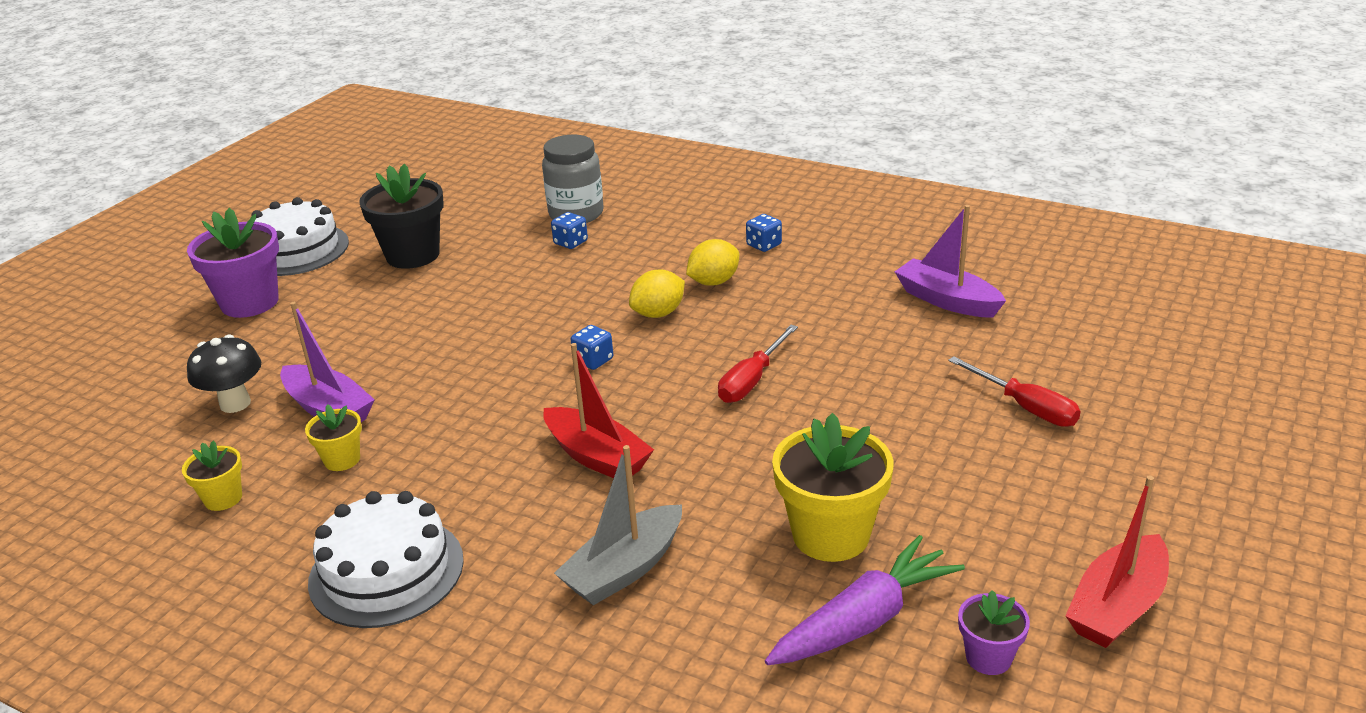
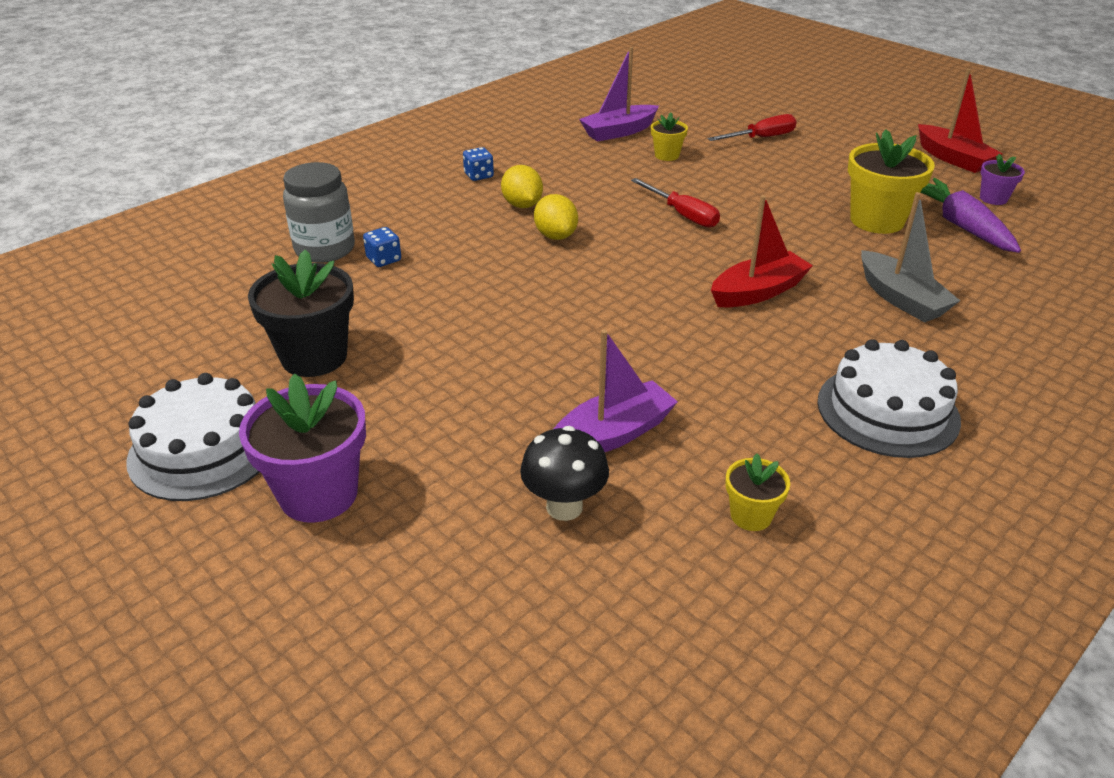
camera: 75 degrees left, 5 degrees up
(342, 459) = (710, 429): yellow flower pot -> yellow flower pot (667, 155)
(593, 360) = (612, 275): blue dice -> none

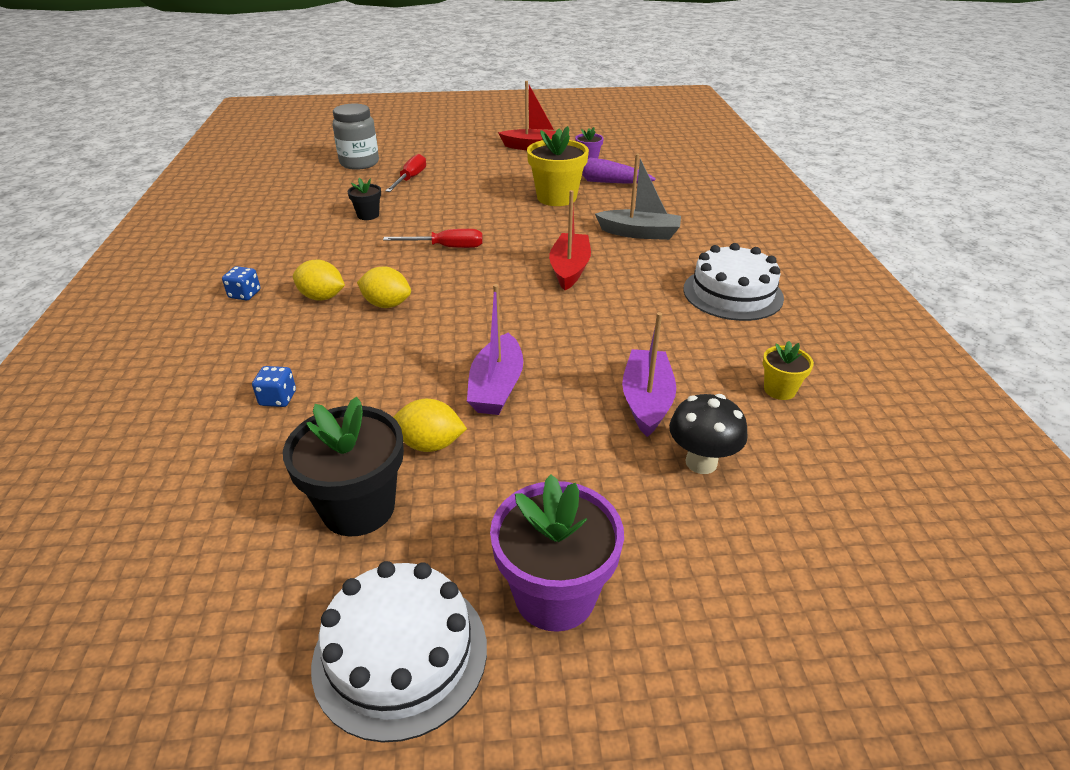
camera: 50 degrees left, 0 degrees up
(325, 249) = (203, 424): grey jar -> grey jar (359, 163)
(414, 350) = (430, 444): none -> yellow lemon
(619, 132) = (304, 214): purple boat -> purple boat (496, 387)
(667, 155) = (368, 215): yellow flower pot -> black flower pot

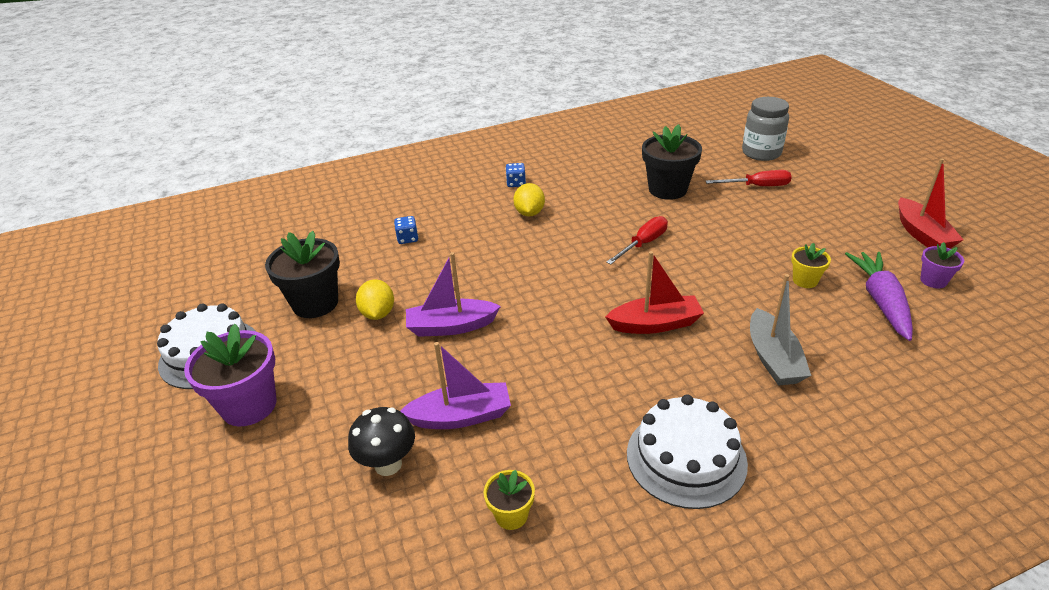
camera: 75 degrees right, 0 degrees up
(368, 215) = (667, 189): black flower pot -> black flower pot, size x1.92
(387, 304) = (535, 243): yellow lemon -> none
(446, 247) = (643, 244): red screwdriver -> red screwdriver turned 120 degrees counterclockwise
(556, 197) = (805, 280): yellow flower pot -> yellow flower pot, size x0.52

